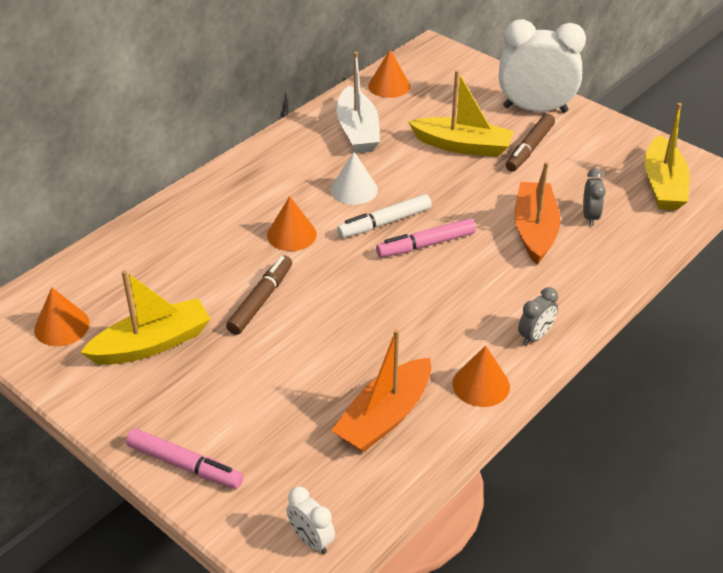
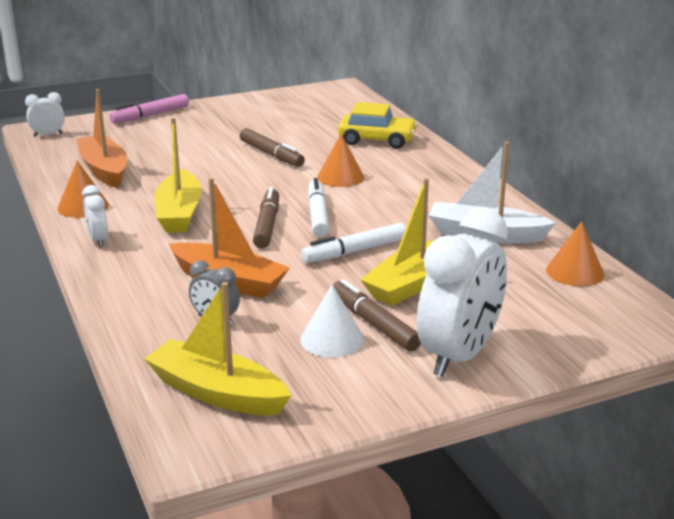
camera: 115 degrees right, 15 degrees down
(62, 326) = (314, 101): orange cone -> none
(152, 344) = (267, 120): yellow boat -> yellow boat (179, 213)
(177, 238) = (377, 140): none -> yellow car
(354, 189) = (382, 212): white cone -> white cone (332, 339)
(426, 245) = (267, 225): pink marker -> brown marker
(435, 184) = (355, 251): none -> white marker
(535, 336) = (98, 240): grey clock -> white clock

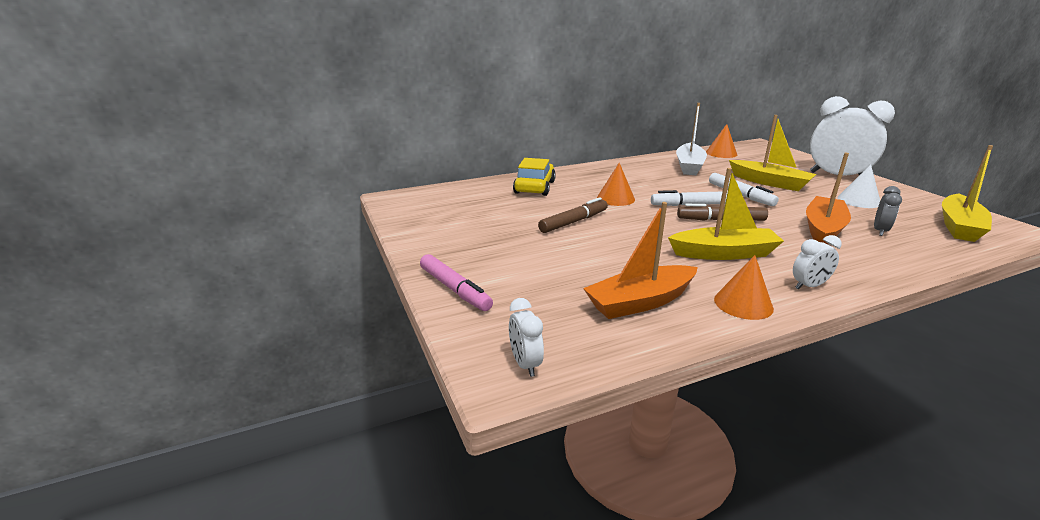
camera: 90 degrees left, 0 degrees up
(373, 324) = (828, 191): brown marker -> none

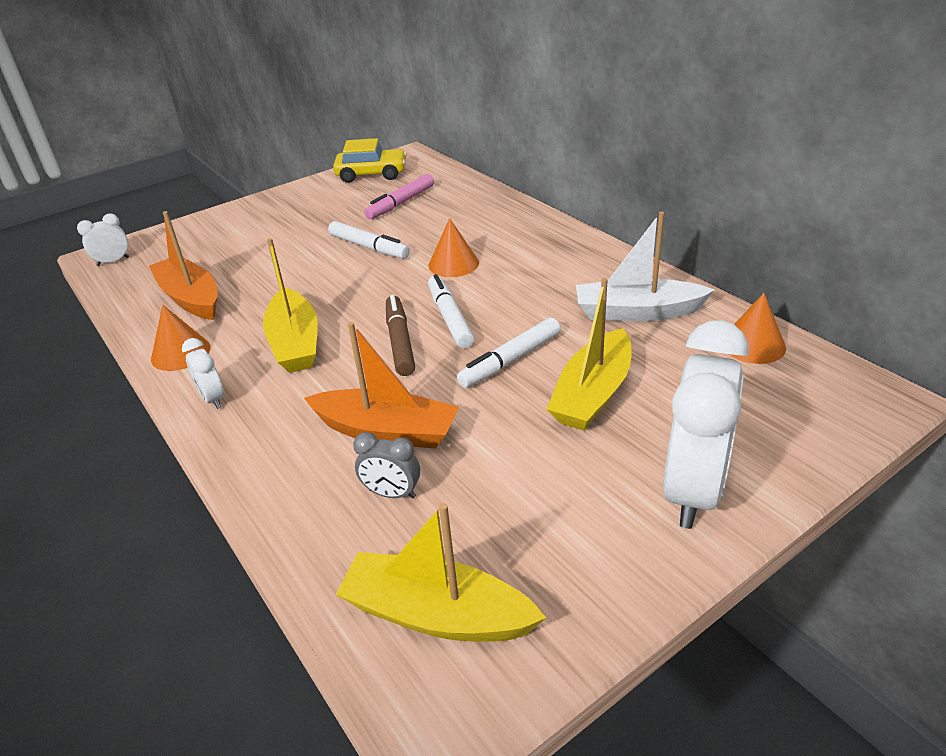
camera: 80 degrees right, 10 degrees up
(455, 289) = (221, 219): pink marker -> pink marker (401, 203)
(534, 187) = (471, 212): yellow car -> yellow car (372, 174)
(573, 222) = (369, 247): brown marker -> white marker
(859, 200) = (539, 495): white cone -> none

